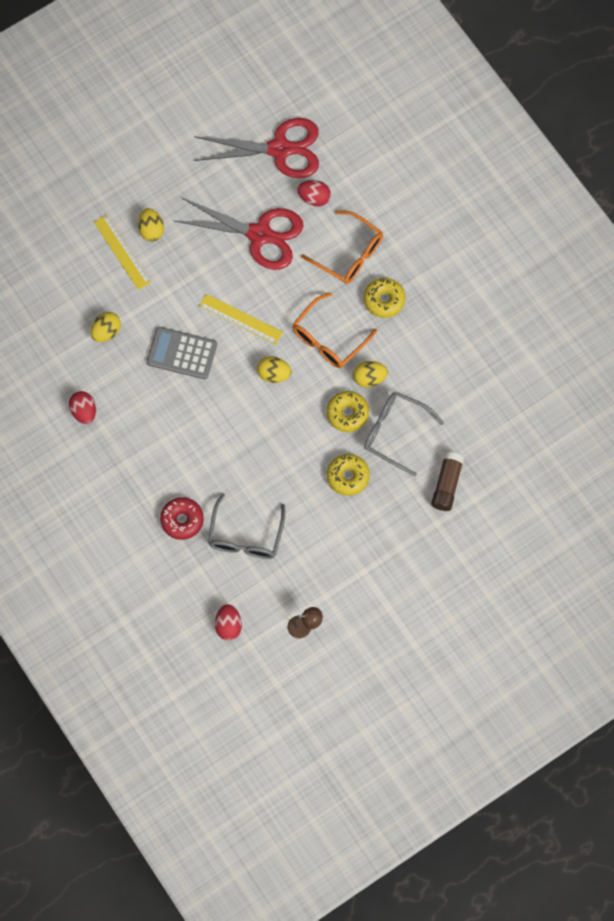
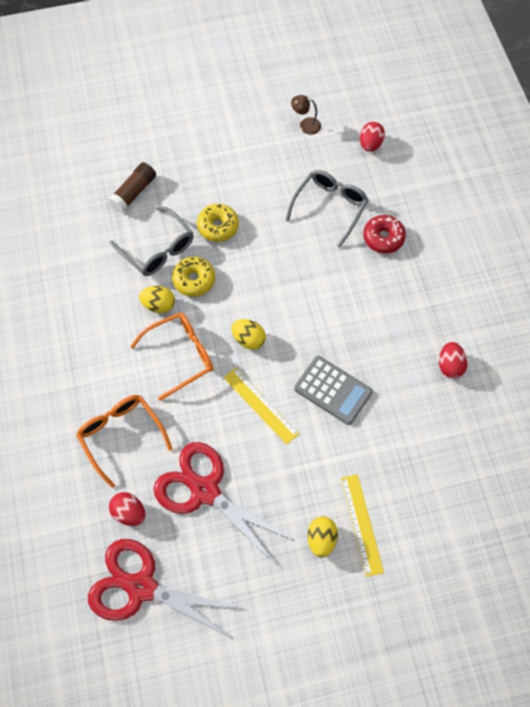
camera: 160 degrees left, 5 degrees down
(106, 332) = (404, 440): yellow egg -> none
(384, 300) = (109, 375): yellow donut -> none

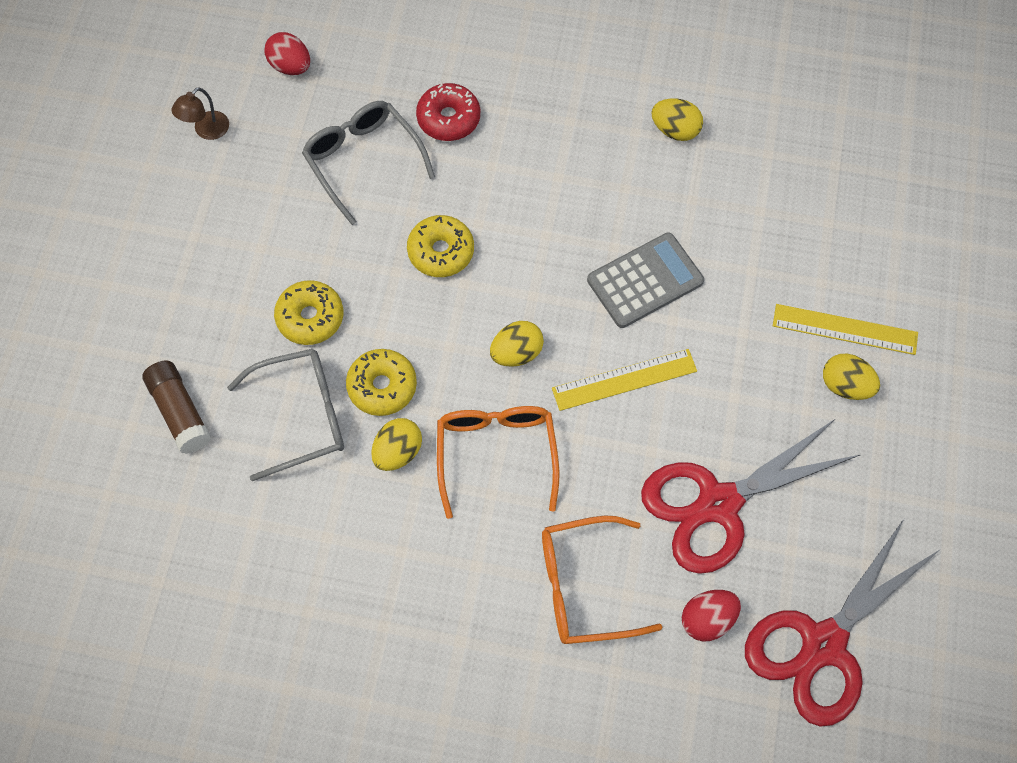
camera: 65 degrees left, 0 degrees up
(293, 272) = (441, 252): none -> yellow donut
(449, 365) = (675, 130): red egg -> yellow egg

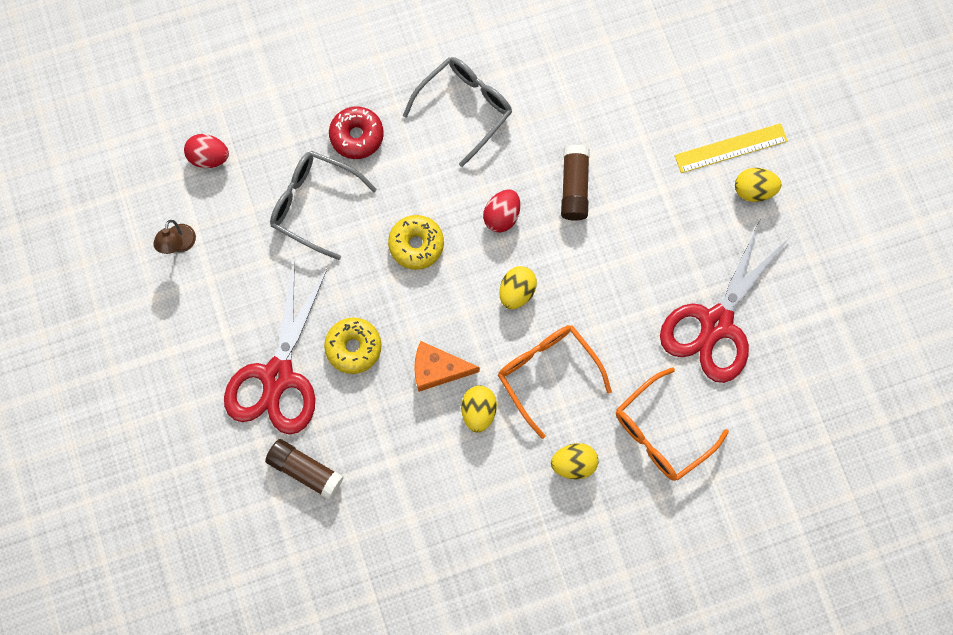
camera: 30 degrees left, 10 degrees up
(301, 416) = (395, 423): grey glasses -> grey glasses (465, 108)
(382, 386) = (438, 369): yellow donut -> orange cheese
(624, 379) = (602, 269): yellow ruler -> none
(645, 281) = (574, 187): grey calculator -> brown glue stick
(675, 130) = (528, 56): yellow egg -> yellow egg (573, 463)
(707, 619) = (753, 408): red egg -> red egg (502, 216)
(823, 644) = (836, 382): red scissors -> red scissors (278, 377)

